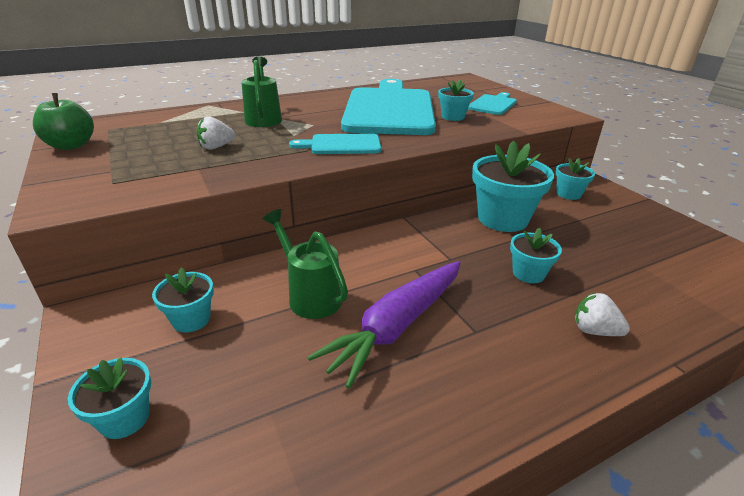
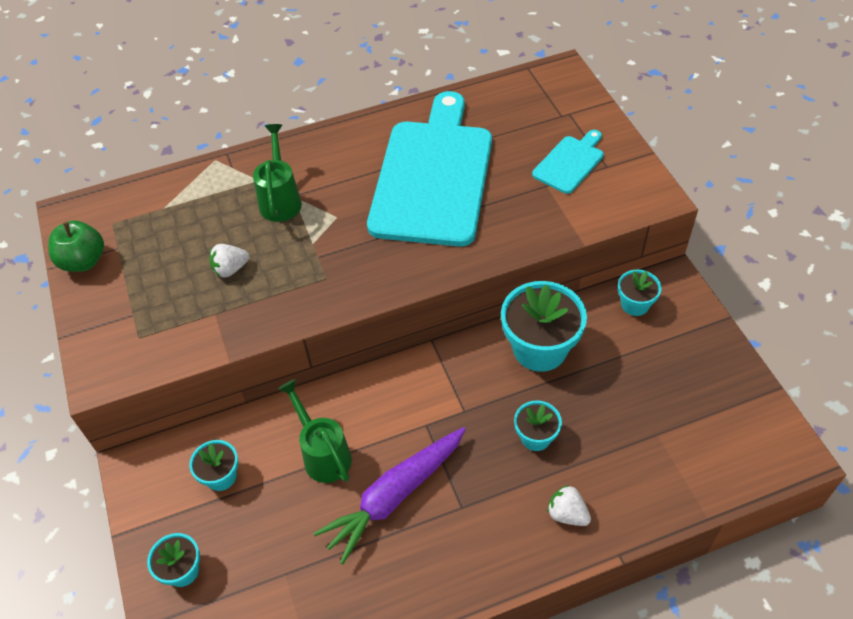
camera: 10 degrees right, 20 degrees up
(342, 145) = (363, 268): turquoise cutting board -> none
(453, 117) = (507, 199): turquoise flower pot -> none

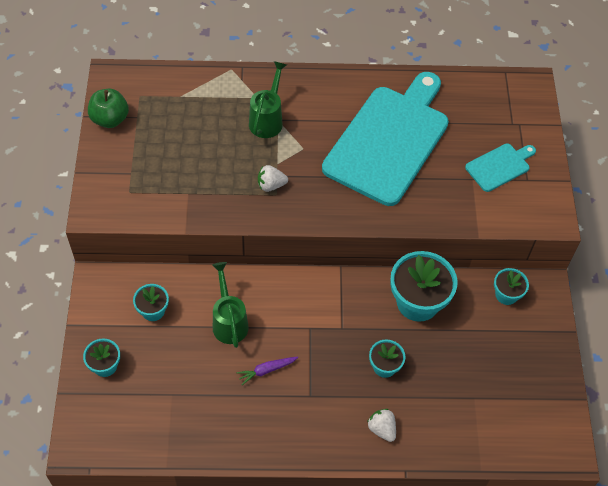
camera: 15 degrees right, 5 degrees up
(230, 269) = (211, 163): white strawberry -> white strawberry (271, 185)
(394, 496) = (266, 370): purple carrot -> purple carrot, size x0.46

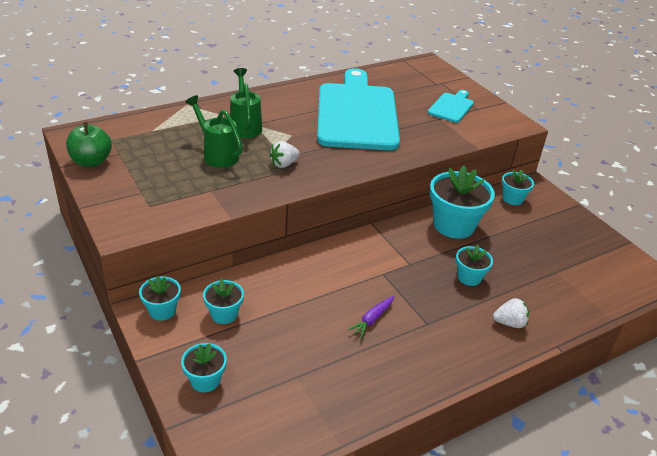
camera: 30 degrees left, 20 degrees down
(109, 286) = (162, 310): none -> turquoise flower pot
(229, 321) = (306, 295): green watering can -> green watering can (217, 154)
(382, 429) = (509, 323): white strawberry -> white strawberry turned 150 degrees clockwise

